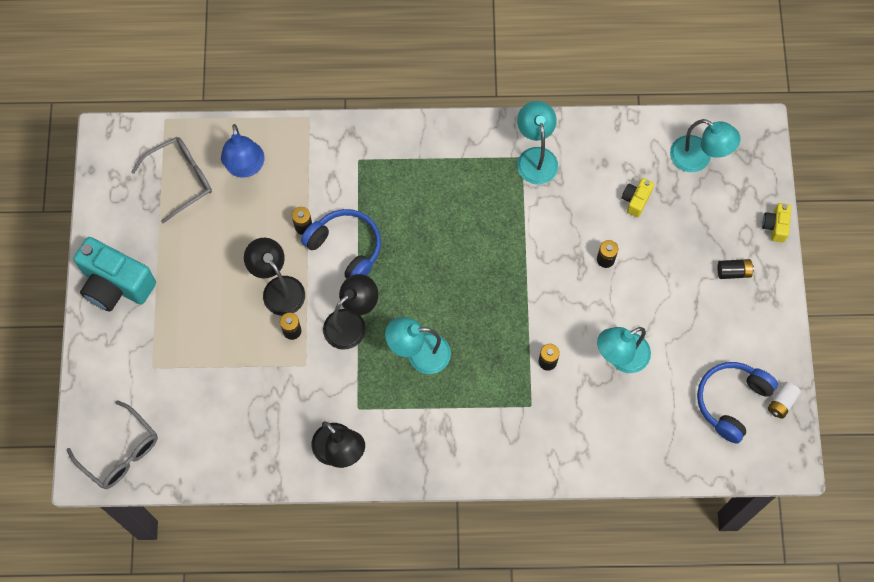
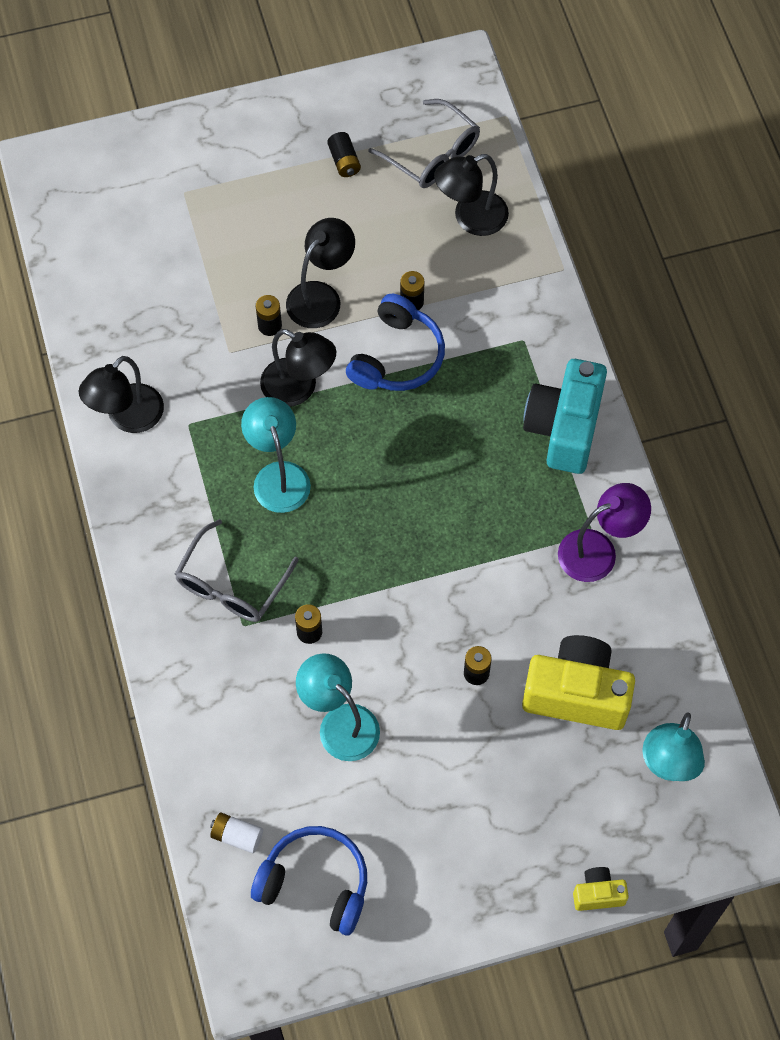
camera: 75 degrees right, 5 degrees down
(116, 284) = (276, 127): turquoise camera -> turquoise camera (564, 428)
(120, 453) = (72, 190): grey glasses -> grey glasses (231, 585)
(245, 167) = (470, 218): blue lamp -> black lamp
(535, 157) = (598, 550): turquoise lamp -> purple lamp
(635, 200) = (576, 694): yellow camera -> yellow camera, size x2.12
(733, 272) = (509, 849): black battery -> black battery (344, 161)
(782, 402) = (331, 954): white battery -> white battery (237, 836)

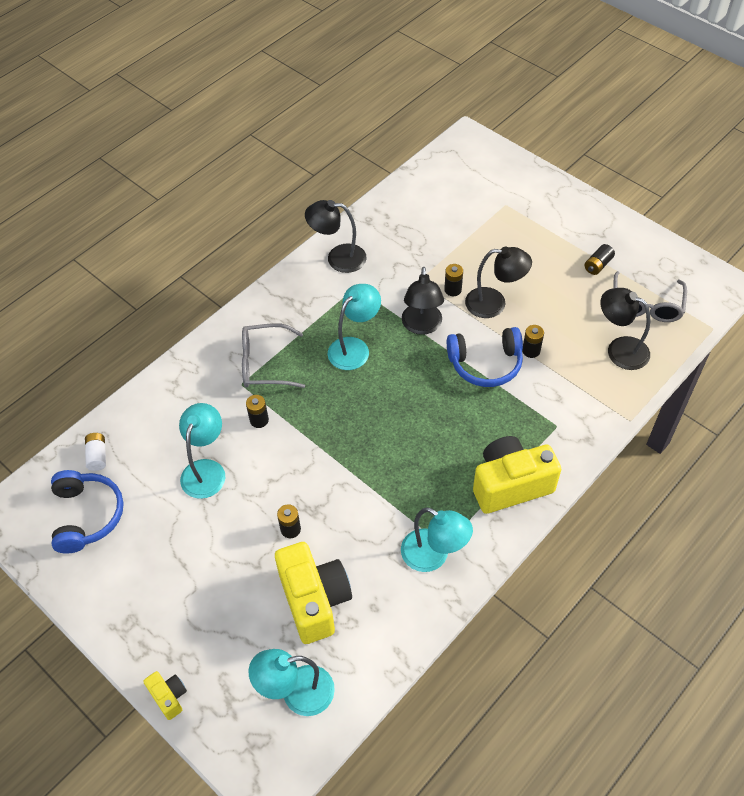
camera: 60 degrees right, 10 degrees down
(564, 428) = (510, 485): turquoise camera -> yellow camera
(598, 550) = (433, 556): purple lamp -> turquoise lamp

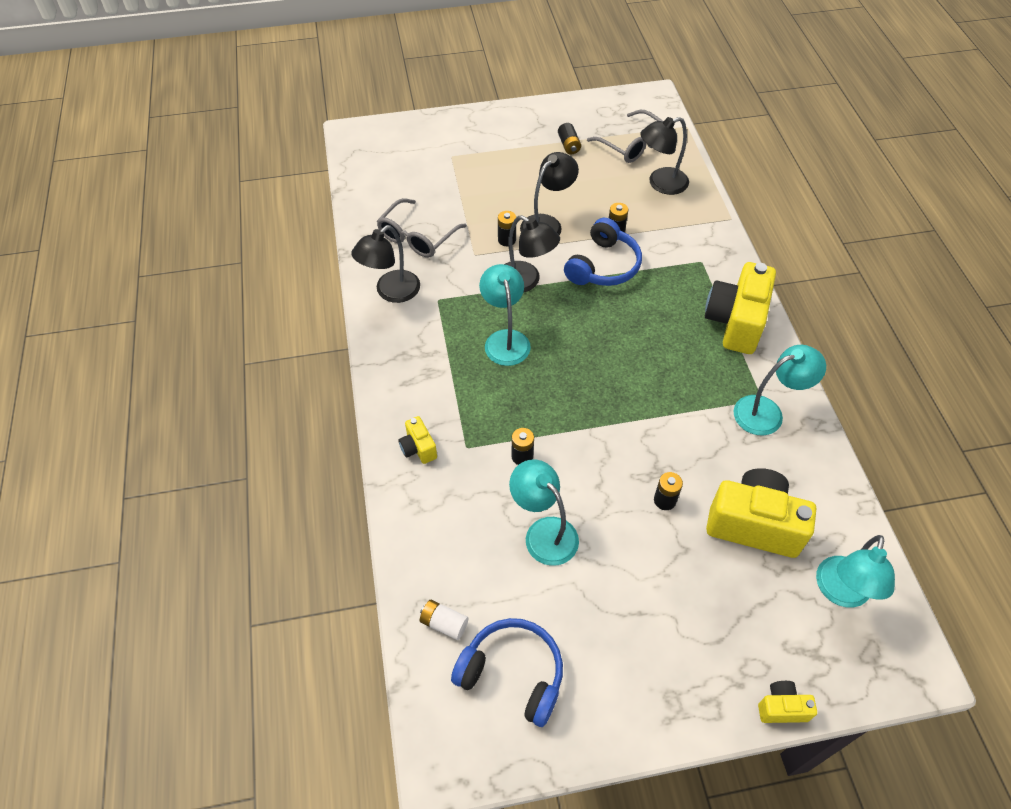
camera: 55 degrees left, 0 degrees up
(218, 358) = (418, 448): none -> yellow camera
(264, 364) = (460, 415): grey glasses -> grey glasses (417, 237)

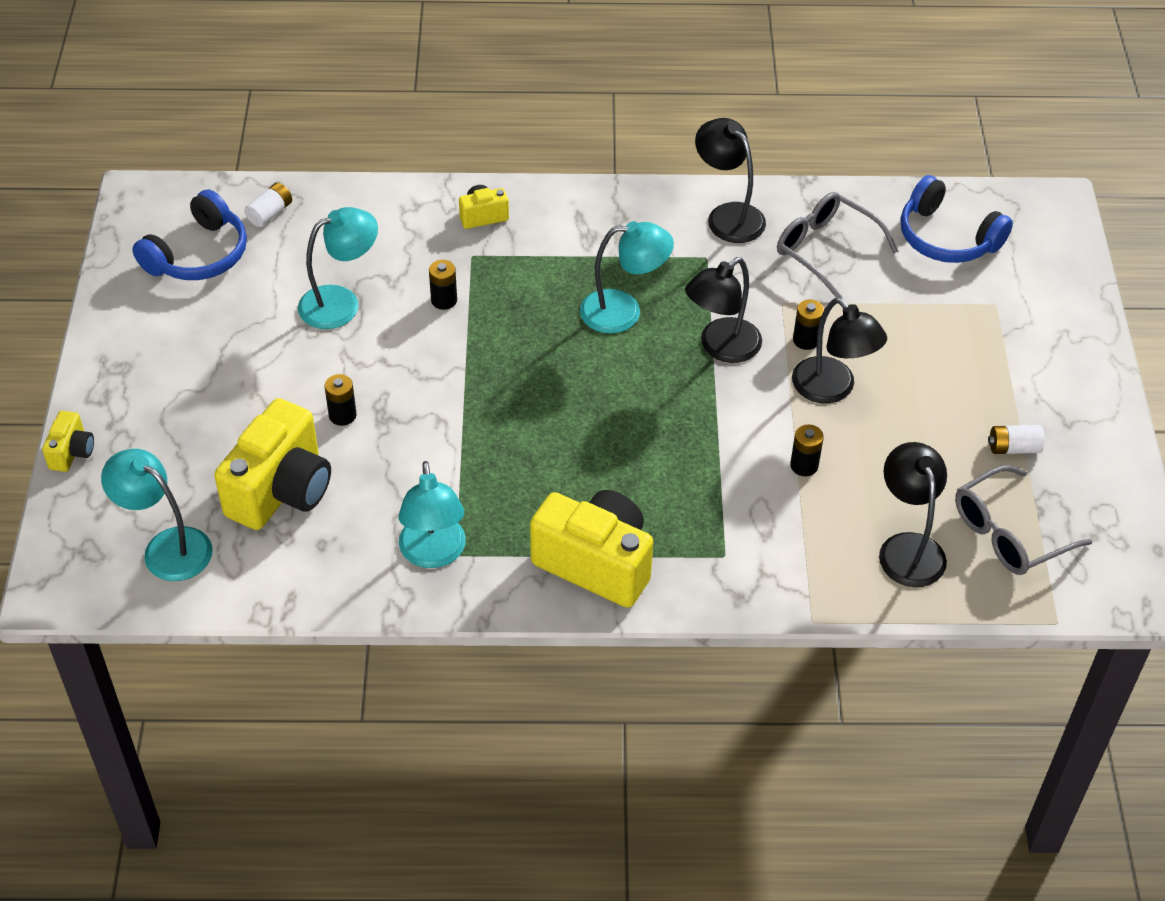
camera: 100 degrees right, 5 degrees down
(569, 145) = (1013, 448): black battery -> white battery
(603, 266) = (736, 437): blue headphones -> blue headphones (946, 238)

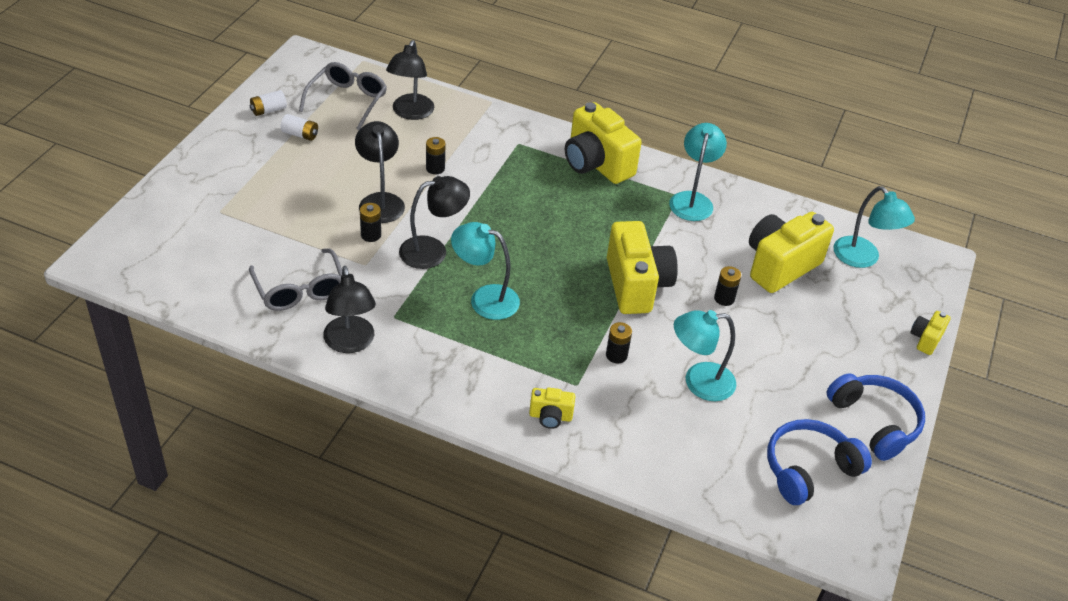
camera: 160 degrees left, 5 degrees down
(270, 213) = (736, 489): white battery -> white battery (268, 110)
(457, 393) = (636, 285): none -> yellow camera
(946, 238) = (202, 266): blue headphones -> blue headphones (875, 422)
(1008, 533) = (348, 100): grey glasses -> grey glasses turned 60 degrees counterclockwise

